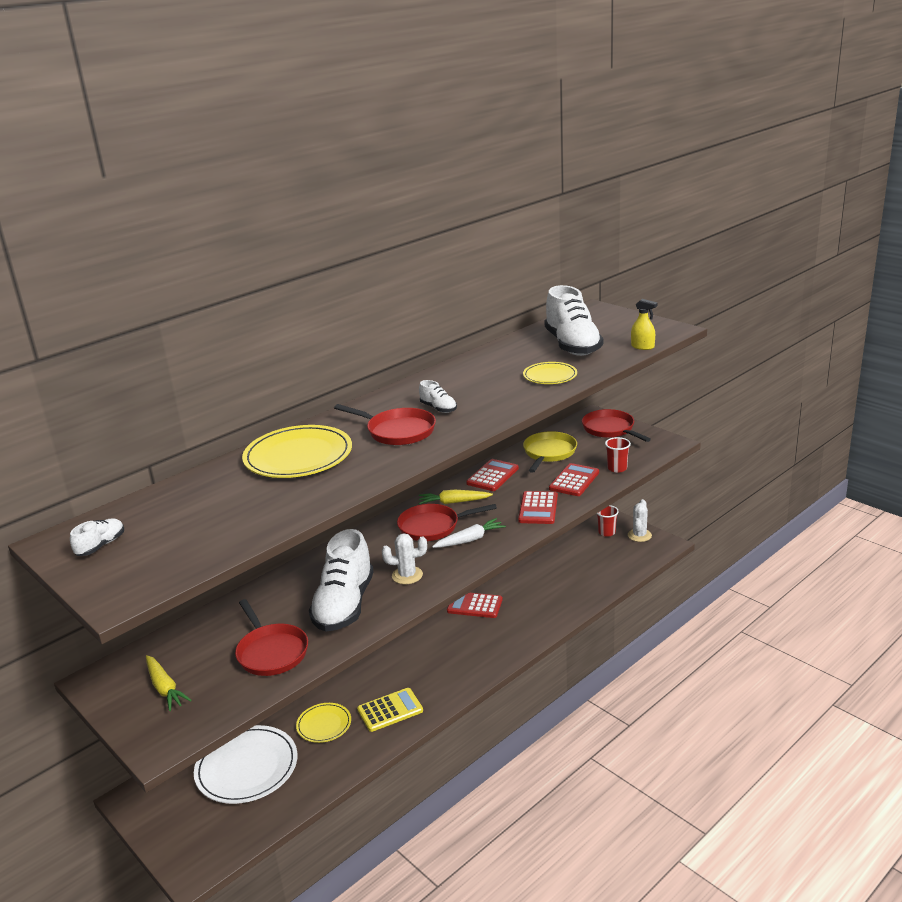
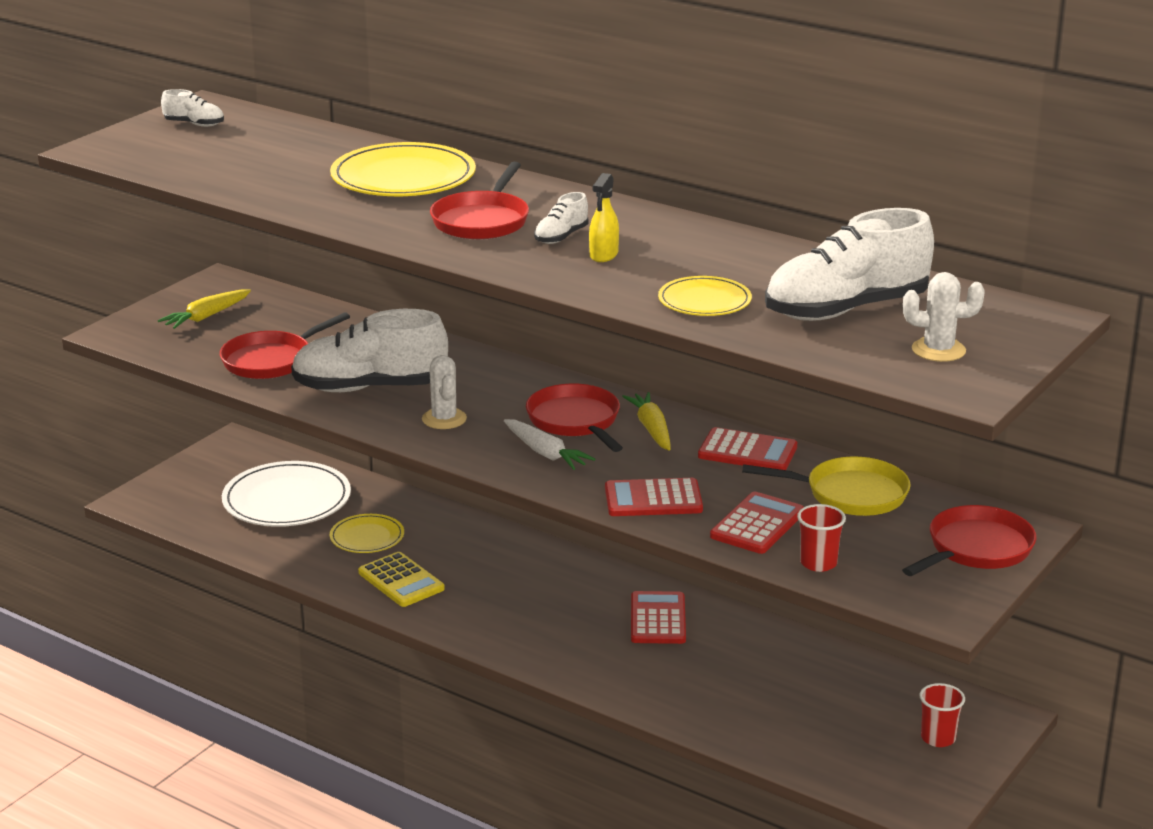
camera: 75 degrees right, 0 degrees up
(574, 480) = (757, 524): red calculator -> red calculator turned 75 degrees counterclockwise
(639, 535) = (945, 779): white cactus -> white cactus (938, 350)
(642, 347) = (863, 367): yellow spray bottle -> yellow spray bottle (603, 255)

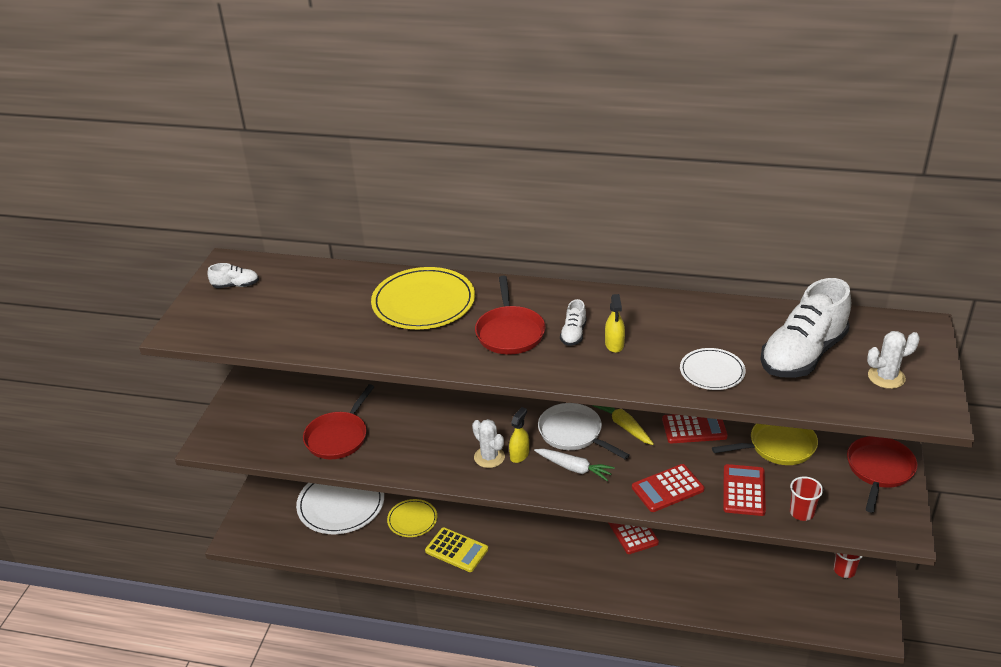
camera: 20 degrees left, 10 degrees up
(206, 317) = (266, 409): yellow carrot -> none
(369, 388) = (421, 443): white shoe -> none
(485, 425) = (519, 455): none -> yellow spray bottle
(575, 421) = (573, 433): red pan -> white pan
(704, 301) = (712, 371): yellow plate -> white plate

